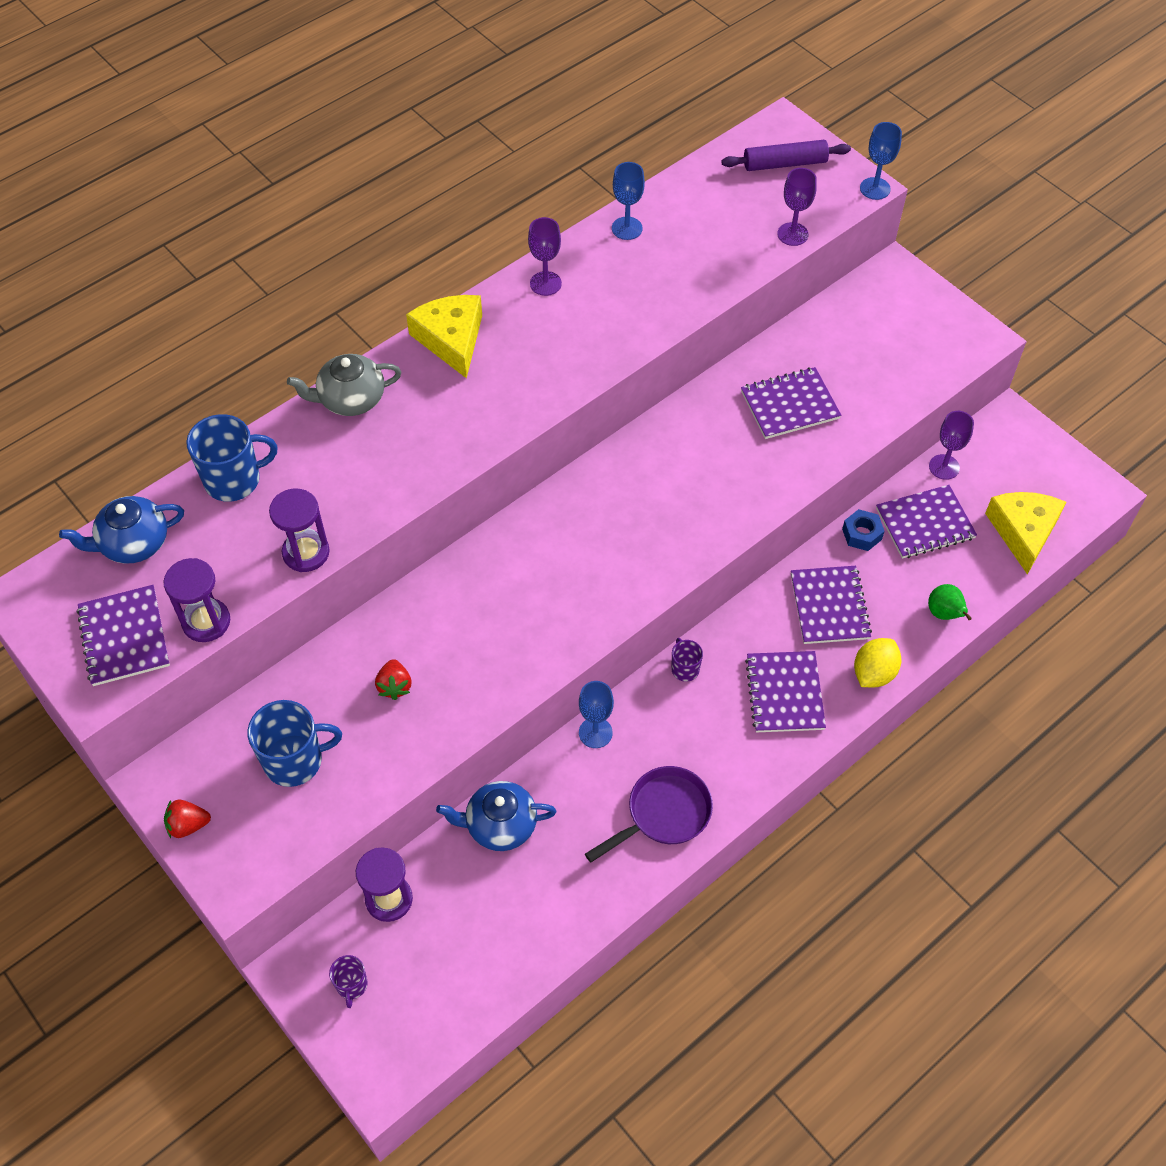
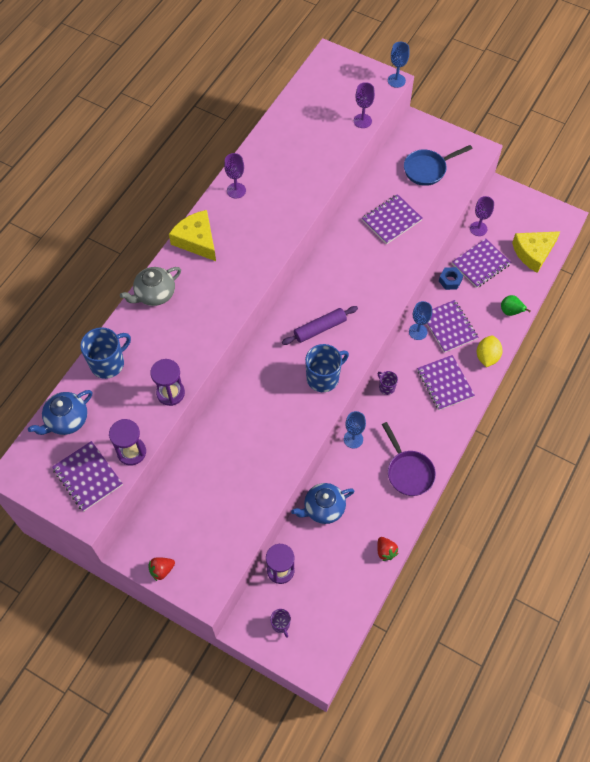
camera: 20 degrees left, 5 degrees up
(295, 760) = (205, 513): blue mug -> blue mug (323, 378)
(394, 686) = (243, 451): red strawberry -> red strawberry (385, 551)
(627, 228) = (268, 143): blue goblet -> blue goblet (418, 332)
(663, 814) = (408, 471): purple pan -> purple pan turned 120 degrees clockwise
(785, 163) = (340, 79): purple rolling pin -> purple rolling pin (320, 328)
(883, 344) = (427, 169): none -> blue pan
(1023, 532) = (533, 253): yellow cheese -> yellow cheese turned 105 degrees counterclockwise

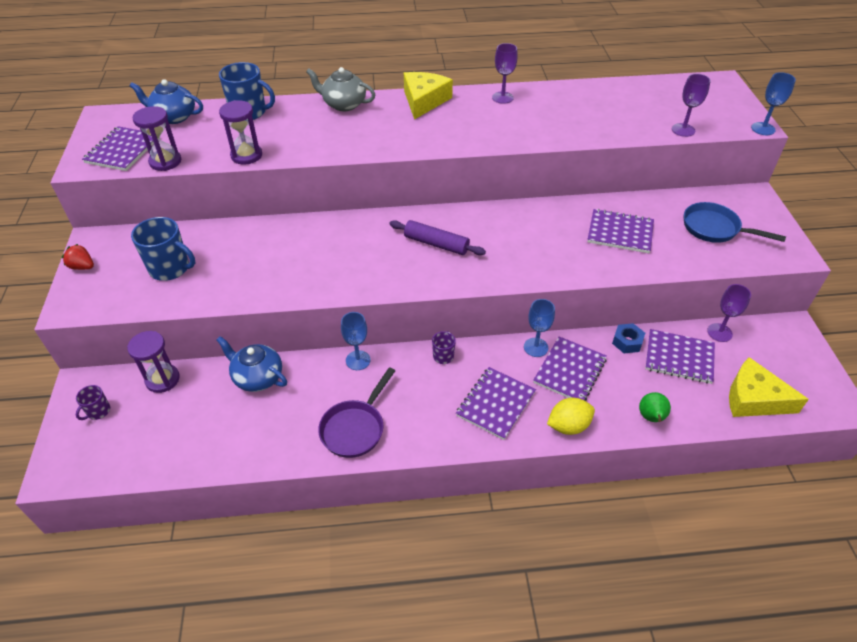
camera: 55 degrees right, 15 degrees down
(323, 378) = (381, 273): blue mug -> blue mug (170, 268)
(385, 551) = (239, 459): red strawberry -> none

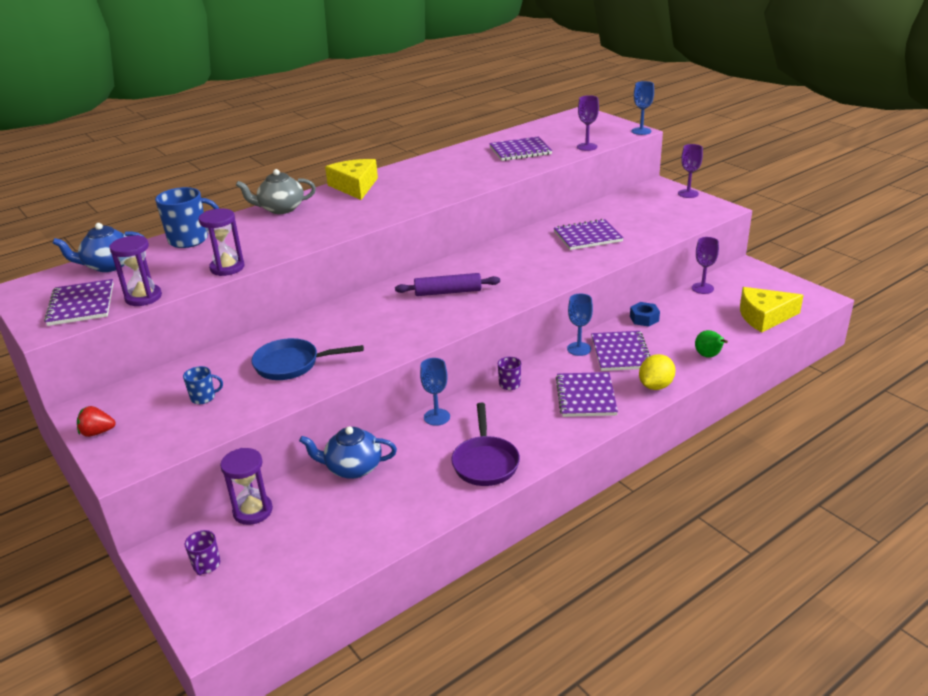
camera: 30 degrees left, 15 degrees down
(170, 268) = (203, 397): blue mug -> blue mug, size x0.53
(502, 97) = (422, 166): purple goblet -> purple goblet (688, 194)
(679, 357) = (690, 313): purple notebook -> purple notebook (520, 151)
(715, 229) = (652, 212): blue pan -> blue pan (292, 364)

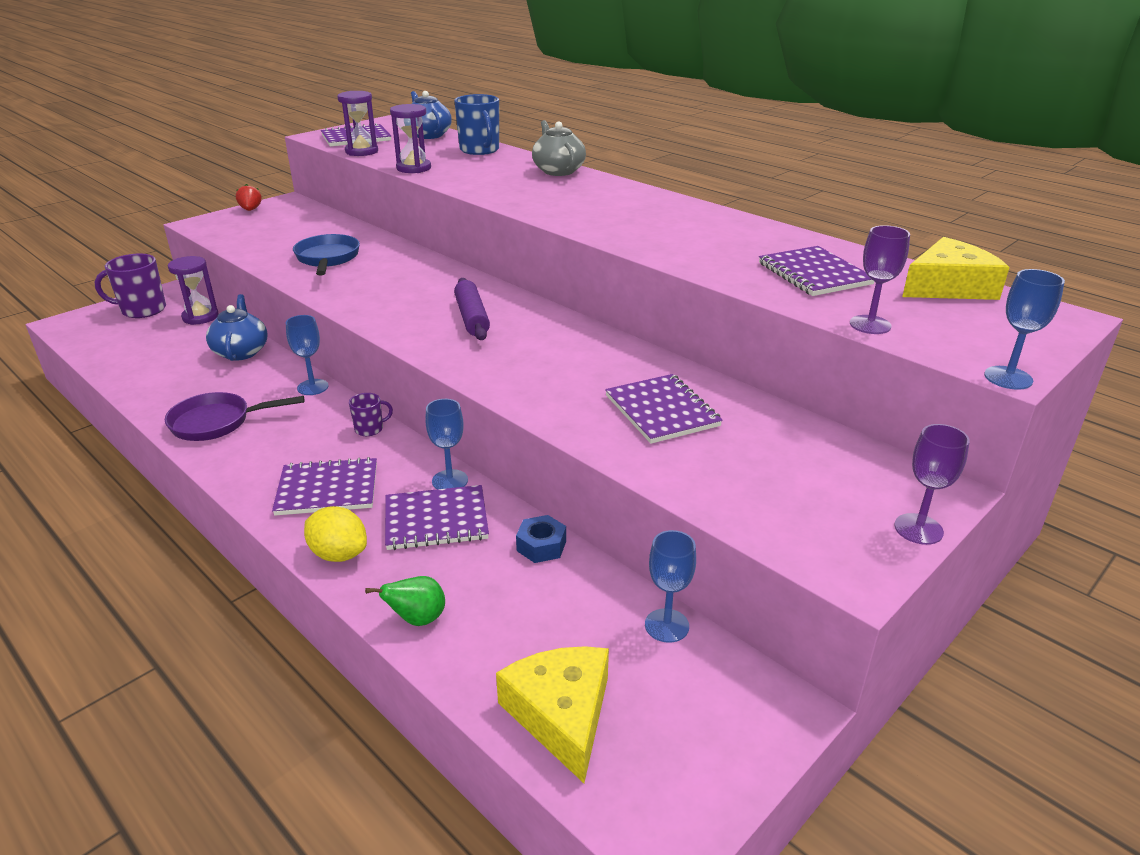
camera: 80 degrees right, 0 degrees up
(203, 397) = (285, 234): blue mug -> none
(206, 565) = (142, 310): purple mug -> purple mug, size x1.89
(355, 186) = (631, 193): yellow cheese -> yellow cheese (948, 287)
(702, 288) = (666, 625): purple goblet -> blue goblet

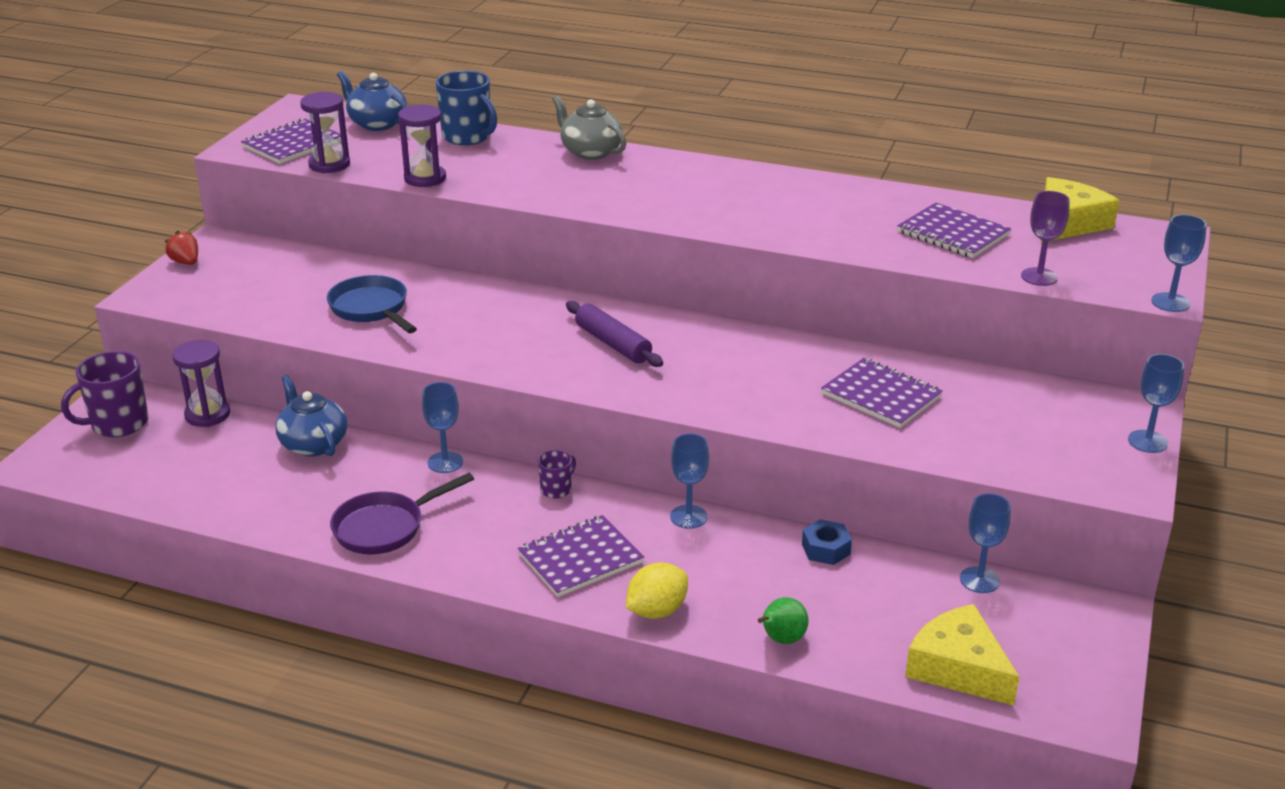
camera: 25 degrees left, 0 degrees up
(339, 554) = (656, 611): yellow lemon -> yellow lemon turned 45 degrees counterclockwise
(436, 520) = (712, 555): purple notebook -> none
(918, 529) = (1147, 441): purple goblet -> blue goblet

